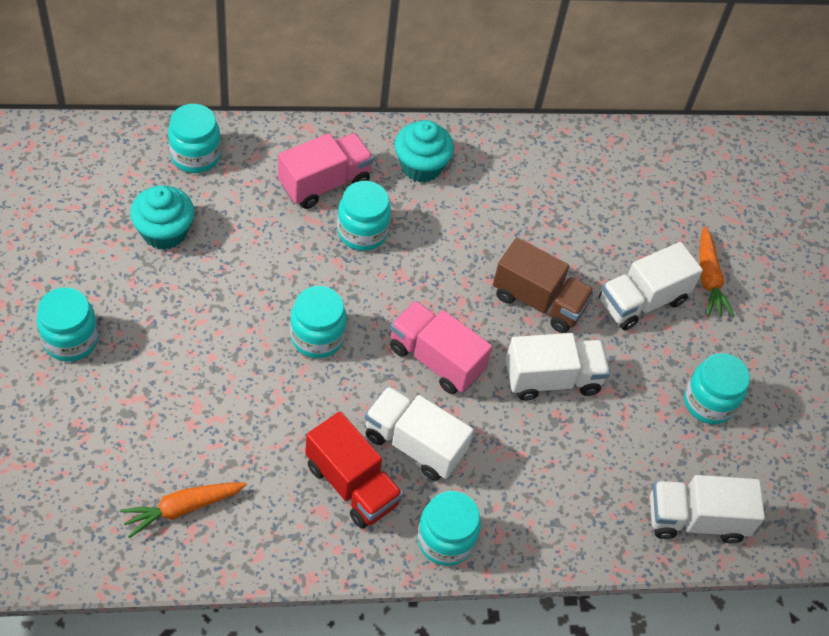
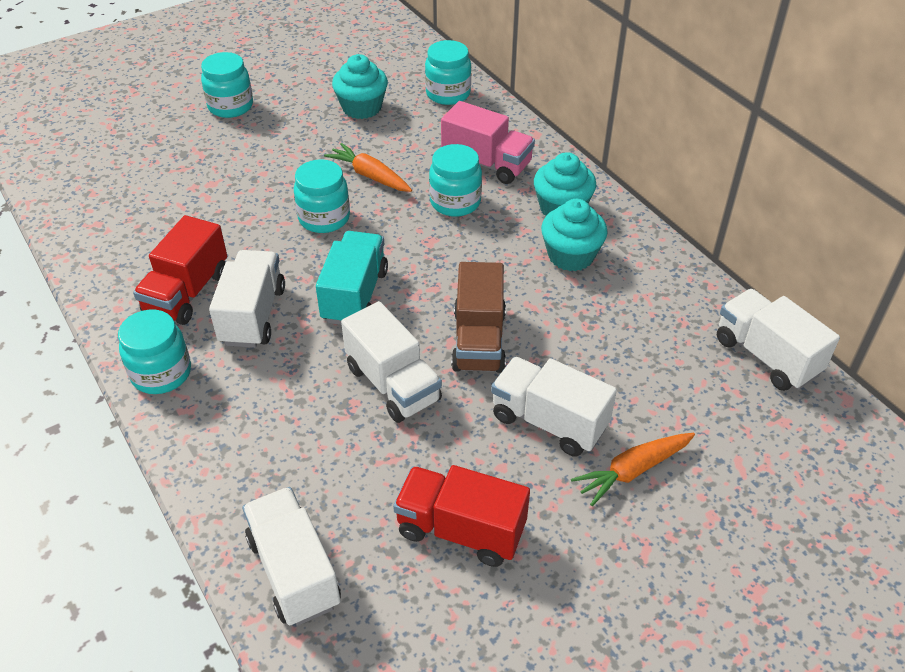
camera: 70 degrees right, 10 degrees down
(182, 508) = (113, 211): orange carrot -> orange carrot (370, 176)
(436, 359) = (355, 295): pink truck -> turquoise truck
(481, 192) = (571, 256): none -> turquoise cupcake
(651, 145) = (766, 356): none -> white truck
(708, 402) = (460, 530): turquoise jar -> red truck

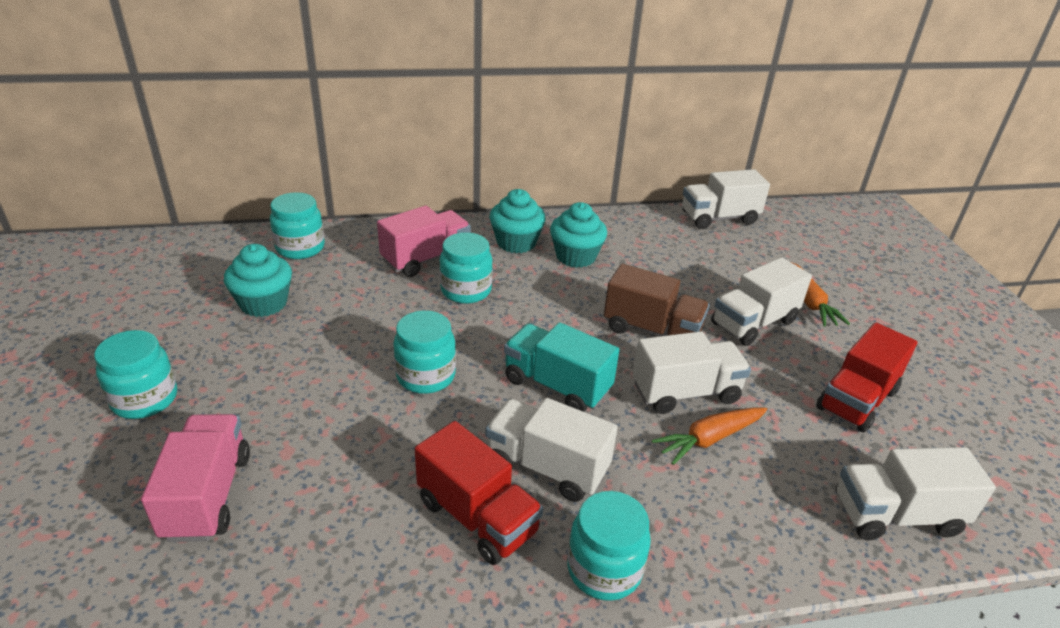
camera: 70 degrees left, 10 degrees down
(159, 168) = (207, 495): none -> pink truck
(370, 176) = (383, 328): orange carrot -> orange carrot (709, 439)

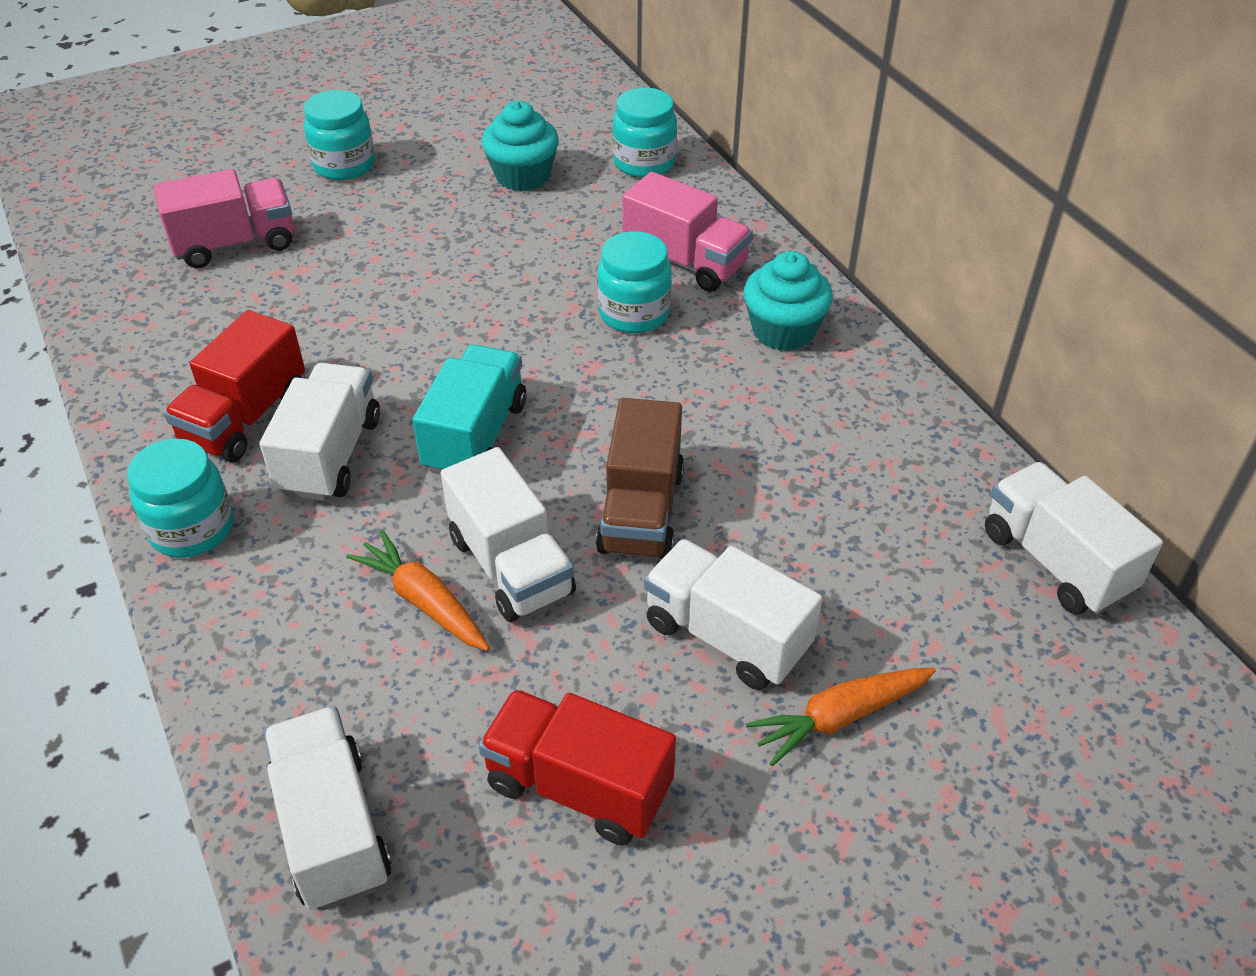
camera: 75 degrees right, 10 degrees up
(426, 376) = (449, 325): turquoise jar -> none
(575, 256) = (788, 398): turquoise cupcake -> none

